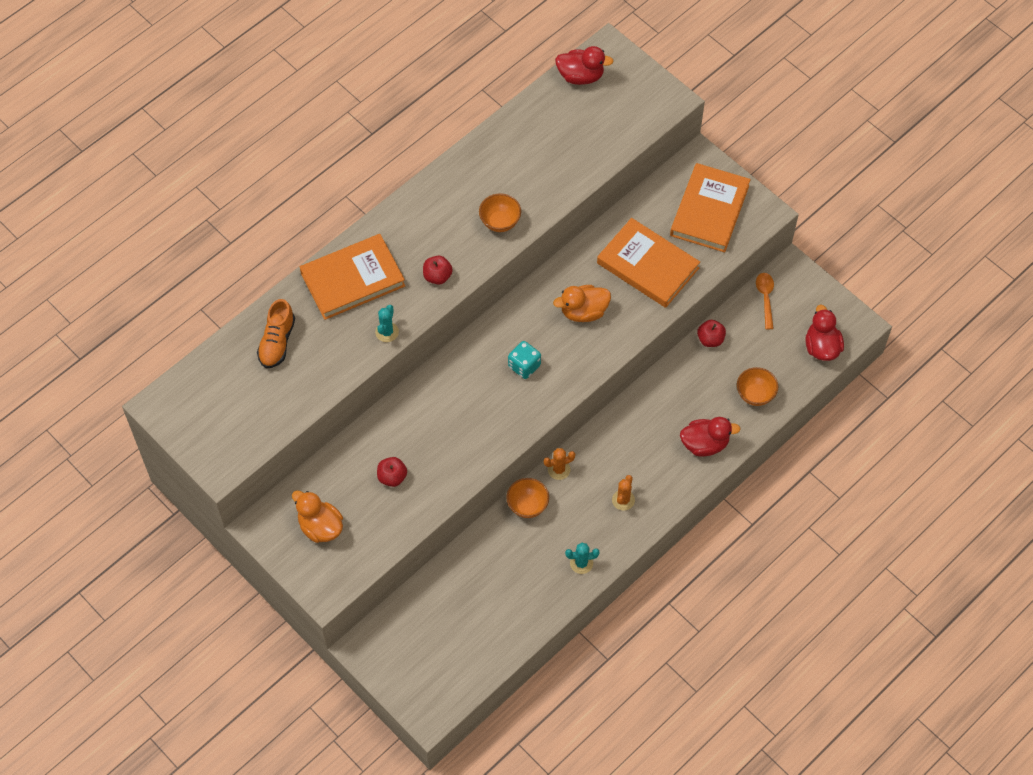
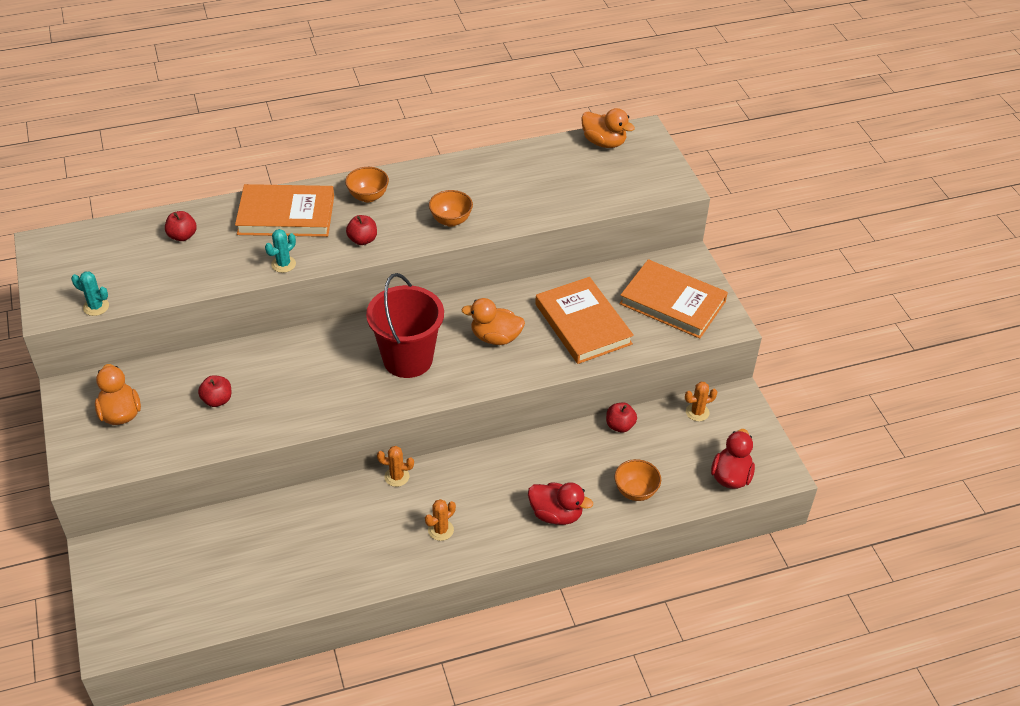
camera: 25 degrees right, 15 degrees down
(277, 342) = (182, 236): orange shoe -> red apple
(524, 366) = (408, 359): turquoise dice -> red bucket
(527, 505) = (345, 495): orange bowl -> orange bowl (368, 196)
(581, 76) = (604, 142): red duck -> orange duck
(581, 563) = (360, 569): turquoise cactus -> turquoise cactus (96, 307)
(709, 210) = (672, 302): orange book -> orange book turned 75 degrees clockwise
(765, 298) = (697, 412): orange spoon -> orange cactus

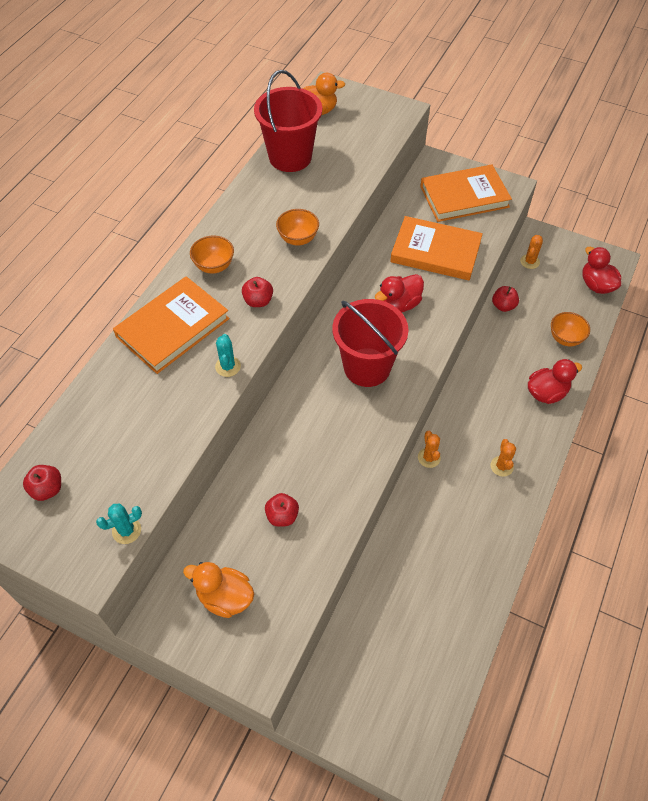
camera: 45 degrees left, 10 degrees up
(182, 236) = (113, 411): red apple -> red apple (47, 489)
(396, 477) = (429, 458): orange cactus -> orange cactus turned 60 degrees counterclockwise
(495, 337) = (398, 304): orange duck -> red duck
(532, 161) = (290, 157): none -> red bucket

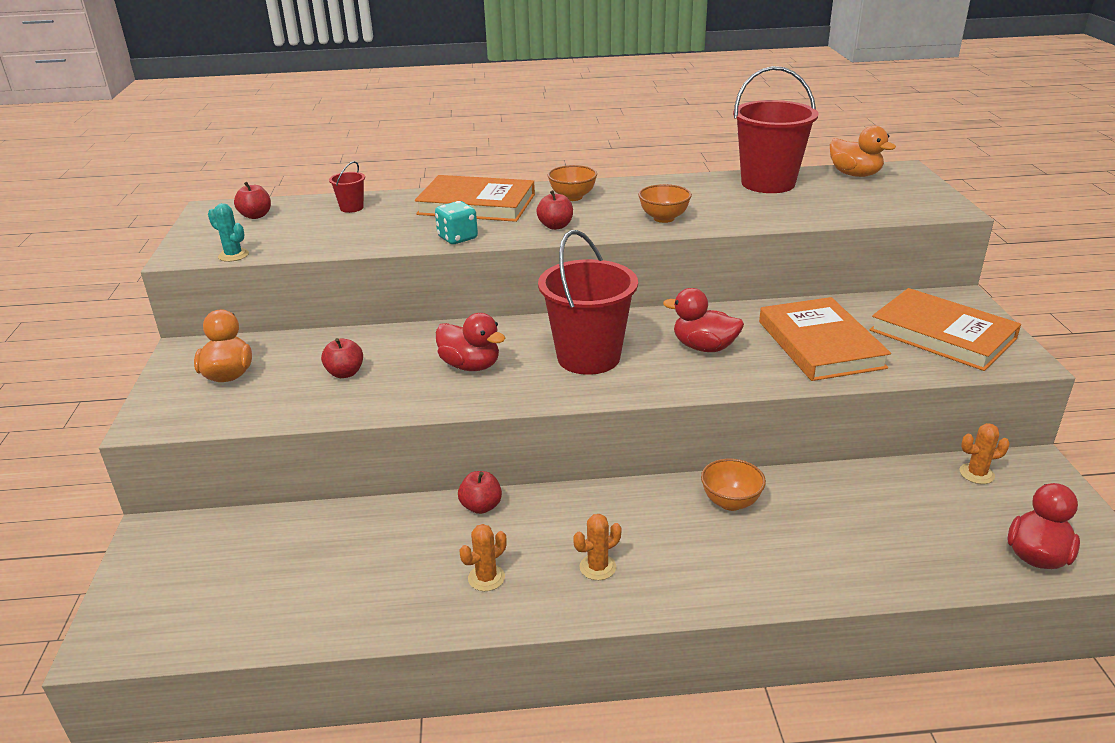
camera: 60 degrees right, 25 degrees down
(98, 412) = (351, 208): none -> red bucket
(228, 366) = (457, 238): turquoise cactus -> turquoise dice
(429, 458) = (552, 498): orange cactus -> orange cactus (486, 578)
(503, 306) = (864, 477): red apple -> red apple (481, 506)
(546, 393) = (767, 569): red duck -> red duck (470, 366)
(565, 338) = (888, 556): orange bowl -> orange bowl (730, 502)

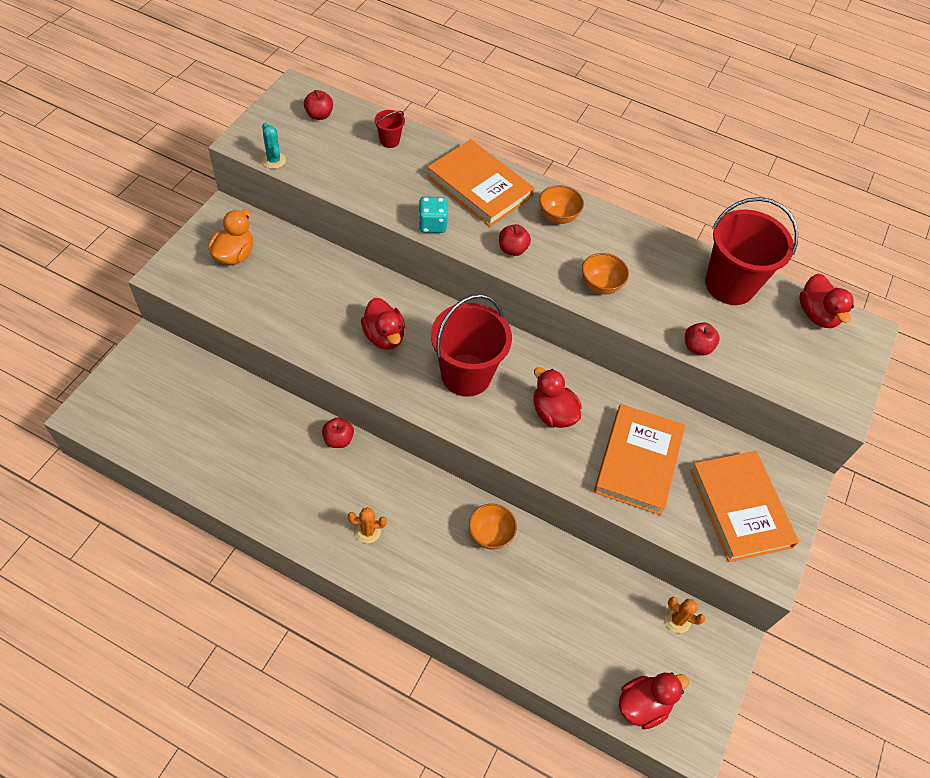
camera: 25 degrees right, 25 degrees up
(345, 373) = (303, 296): red apple -> red apple (697, 347)
(486, 578) = (300, 497): orange cactus -> none
(855, 174) = (817, 314): orange duck -> red duck

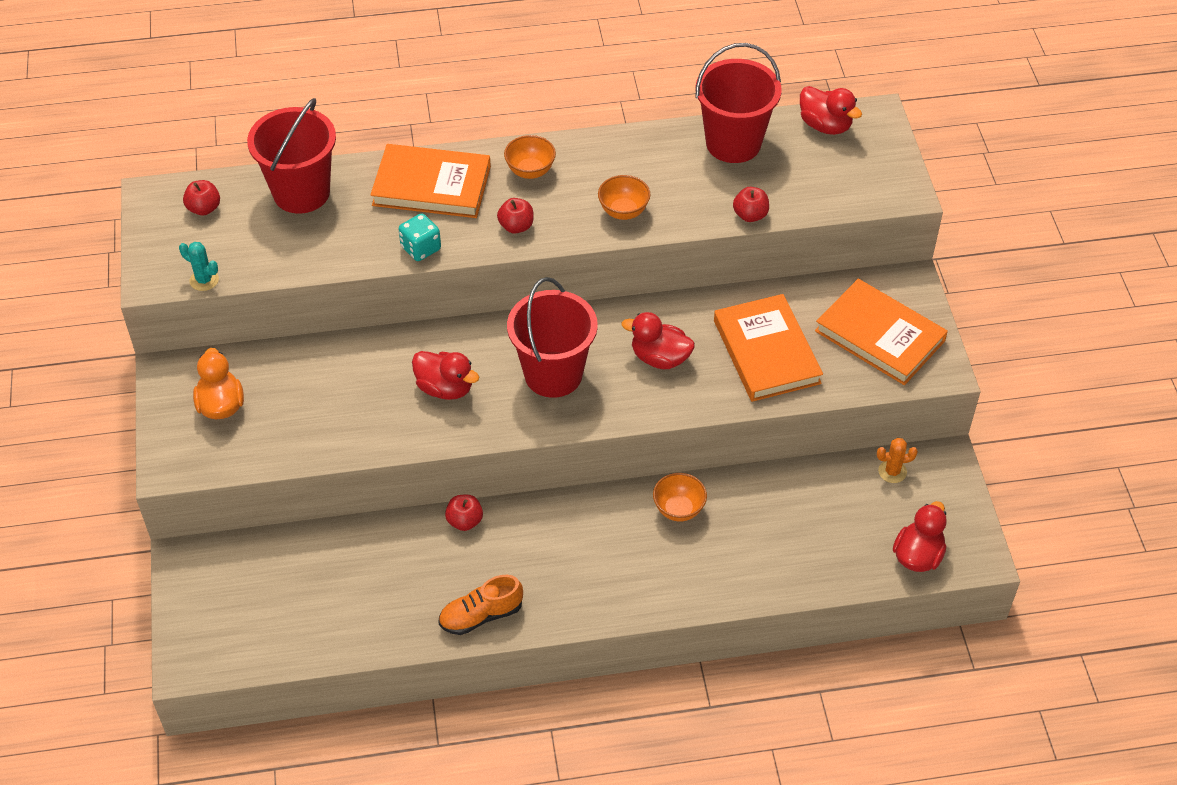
camera: 30 degrees left, 5 degrees down
(288, 515) = (481, 615): none -> orange shoe
(368, 531) = (567, 580): orange cactus -> none
(389, 141) = (301, 192): red bucket -> red bucket, size x2.35

